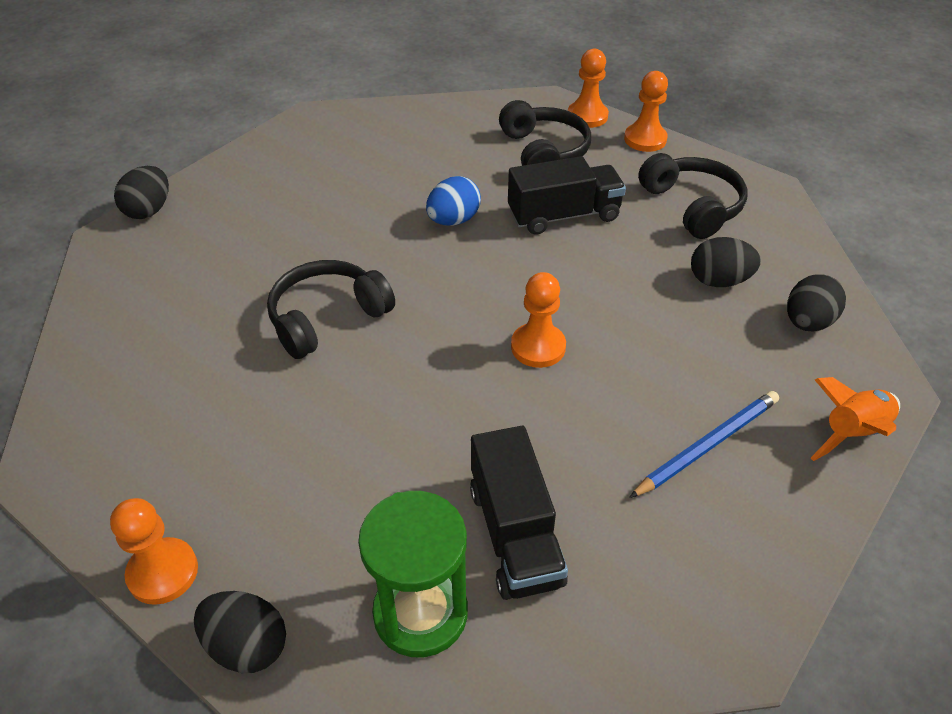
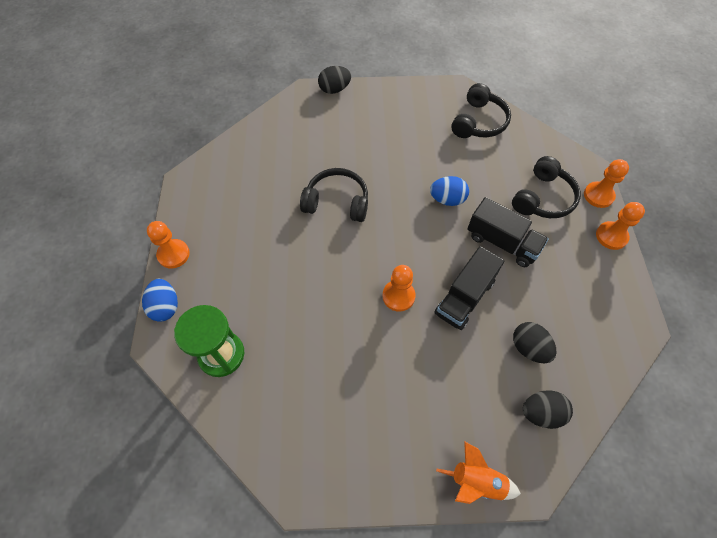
camera: 50 degrees right, 15 degrees up
(247, 646) = (165, 306): black egg -> blue egg
(515, 534) = (284, 363): black truck -> black truck (464, 297)
(693, 206) = (578, 297): black headphones -> black headphones (479, 122)
(707, 445) = (404, 412): blue pencil -> none

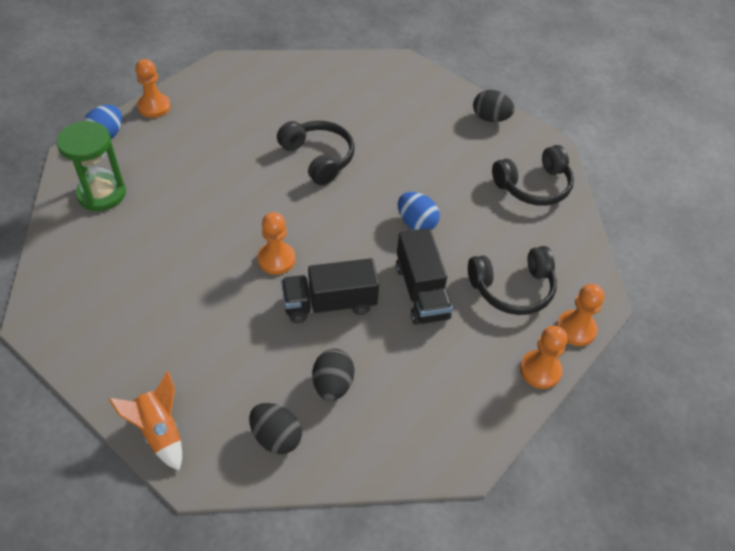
camera: 40 degrees right, 10 degrees down
(334, 89) = (429, 75): black egg -> black egg (490, 118)

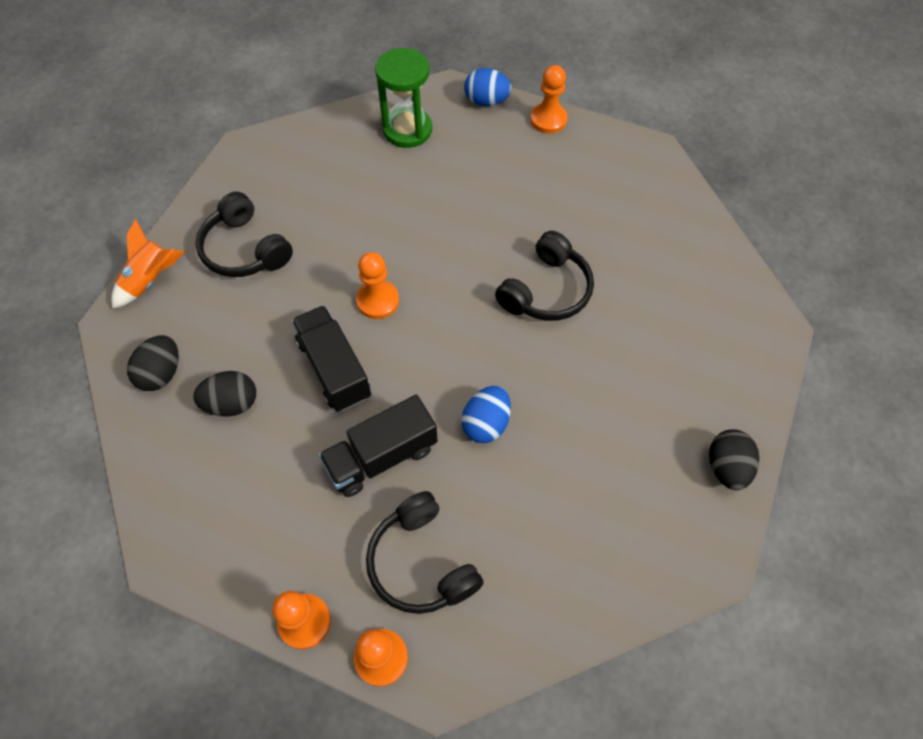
camera: 75 degrees right, 10 degrees up
(534, 186) = (617, 555): black headphones -> black headphones (244, 249)

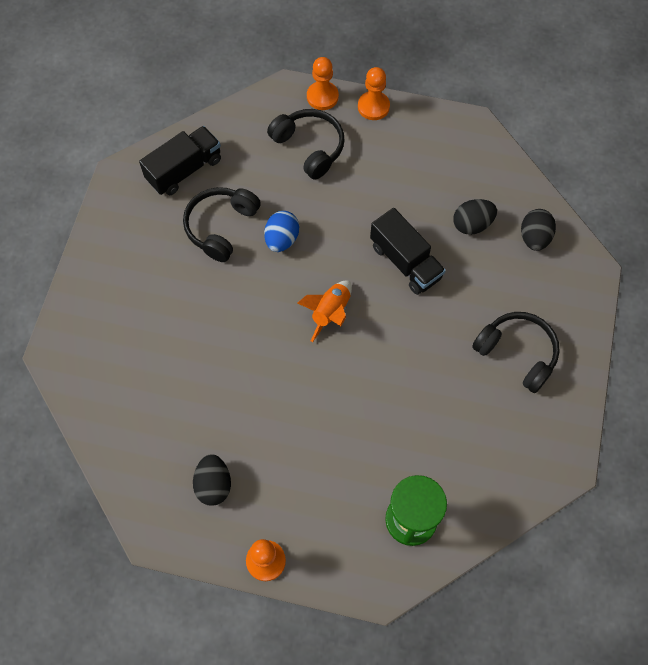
camera: 170 degrees right, 5 degrees up
(151, 280) = (582, 311): orange rocket -> orange rocket (330, 313)
(378, 301) = (388, 323): orange pawn -> none
(381, 457) = (352, 205): black truck -> black truck (184, 170)
(486, 101) = (336, 577): blue egg -> none
(546, 290) = (248, 356): black headphones -> black headphones (221, 227)
(726, 467) = (105, 236): black egg -> black egg (214, 485)

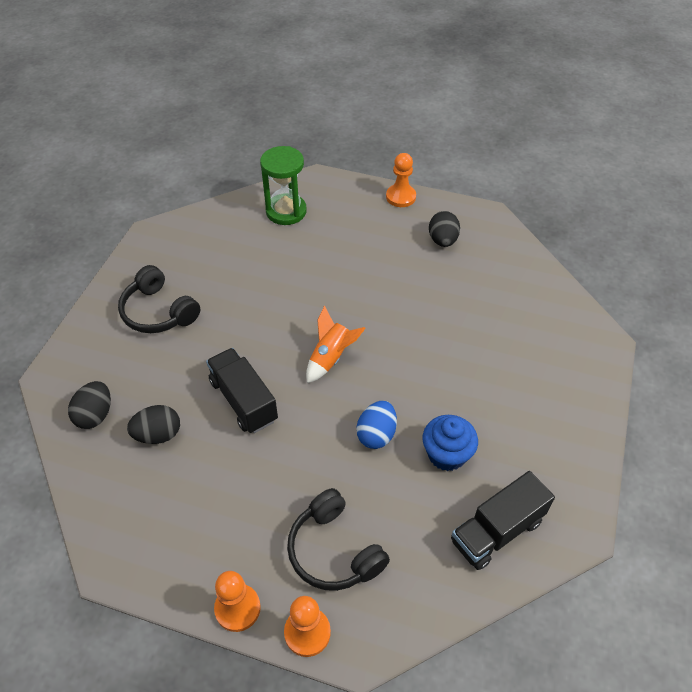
camera: 175 degrees left, 15 degrees down
(221, 227) = (446, 454): black headphones -> blue cupcake

